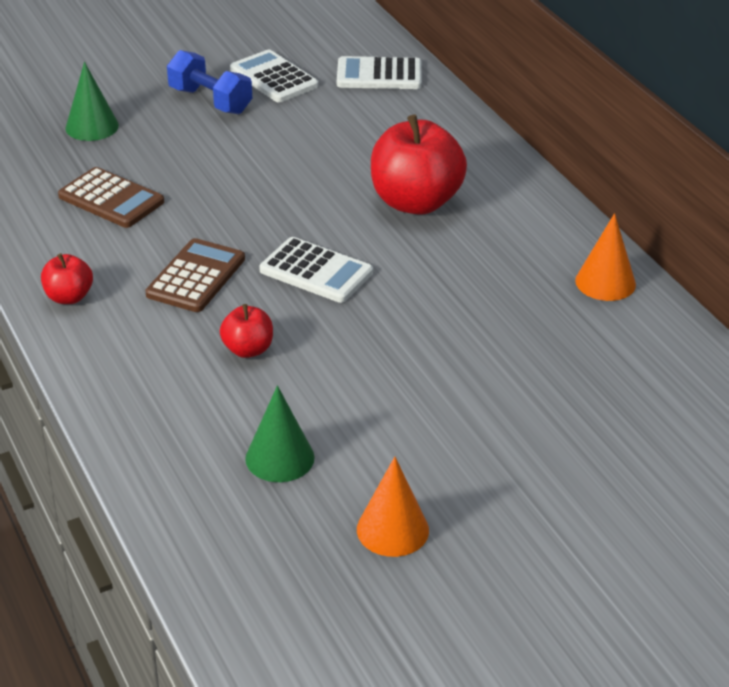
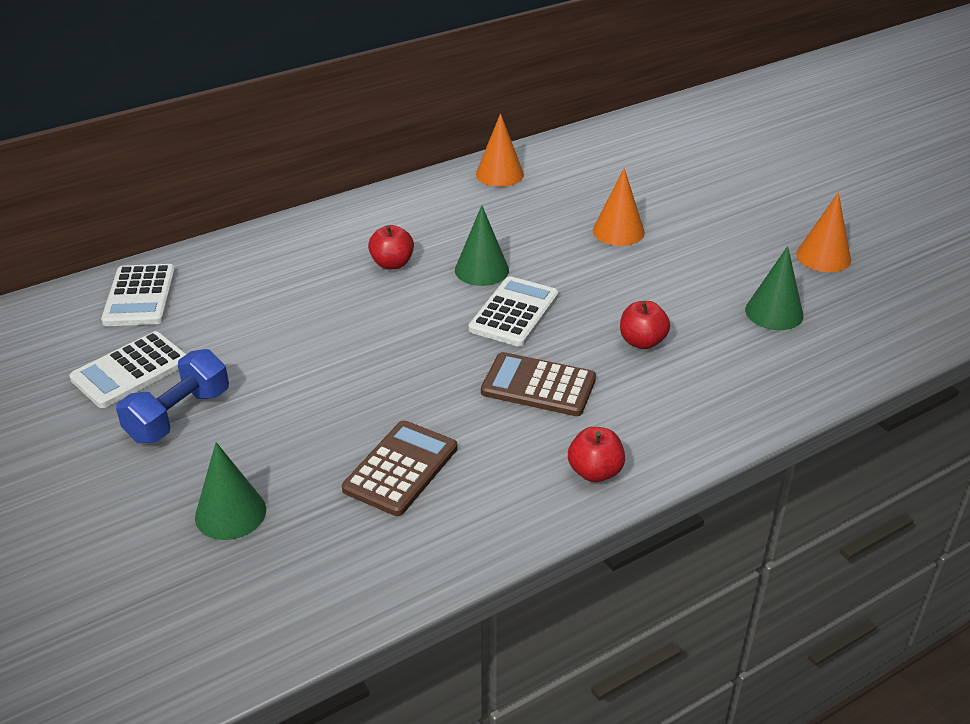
camera: 95 degrees left, 0 degrees up
(397, 256) = (481, 270): none -> green cone
(415, 202) = (392, 264): red apple -> red apple, size x0.49
(468, 360) = (618, 231): none -> orange cone

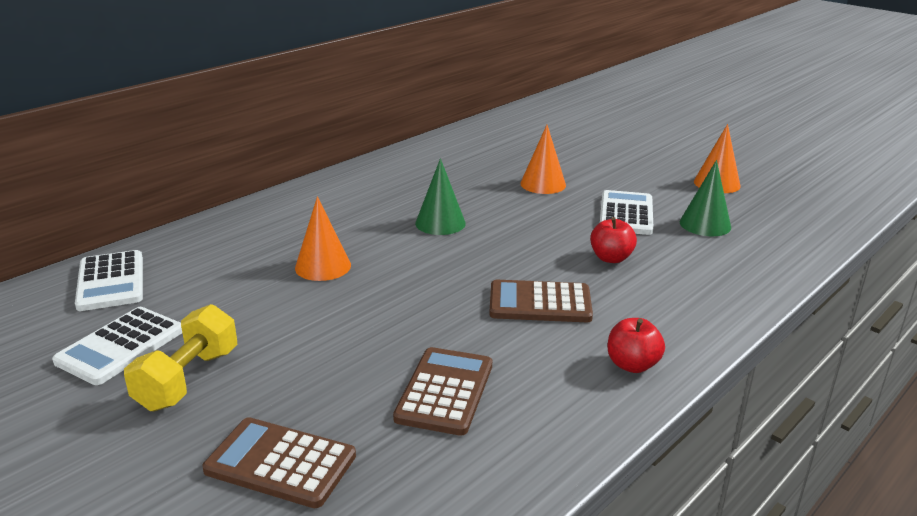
camera: 15 degrees left, 10 degrees down
(178, 416) = (188, 379): blue dumbbell -> yellow dumbbell
(230, 513) = (280, 463): green cone -> brown calculator
(392, 264) = (355, 228): red apple -> none
(499, 174) = (420, 156): orange cone -> orange cone (323, 266)
(514, 313) = (486, 251): white calculator -> white calculator (626, 214)

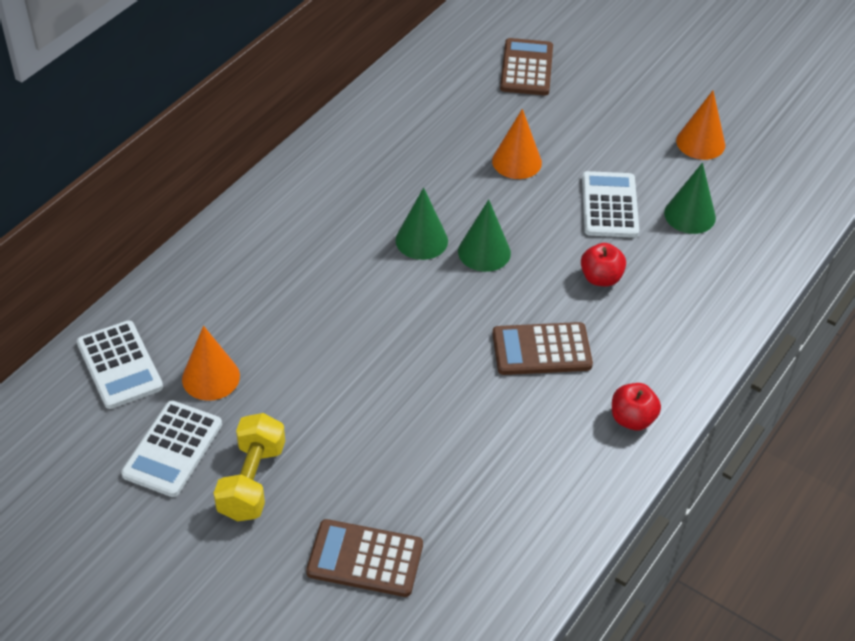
camera: 10 degrees left, 20 degrees up
(323, 266) = (321, 320): orange cone -> orange cone (211, 377)
(445, 391) = (478, 468): brown calculator -> brown calculator (526, 68)
(498, 234) = (484, 252): none -> green cone

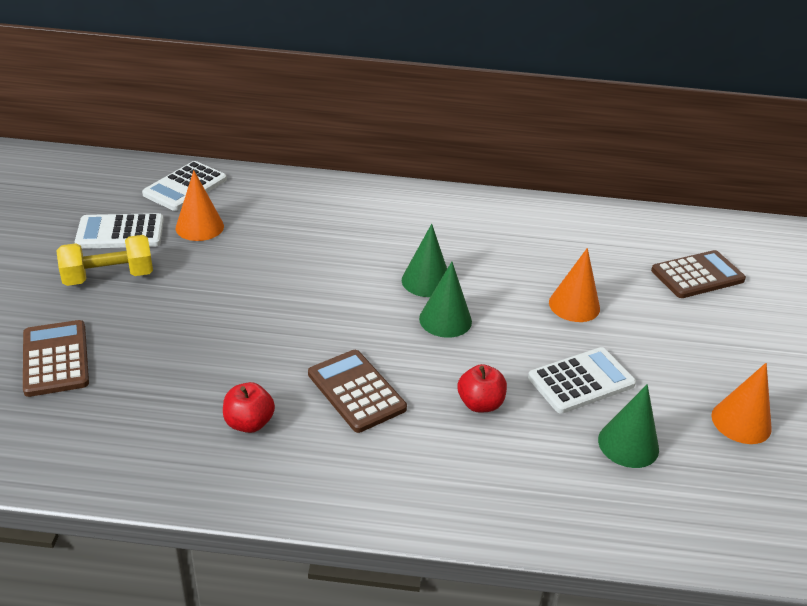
camera: 60 degrees right, 10 degrees down
(632, 419) = (312, 483): red apple -> red apple (249, 423)

